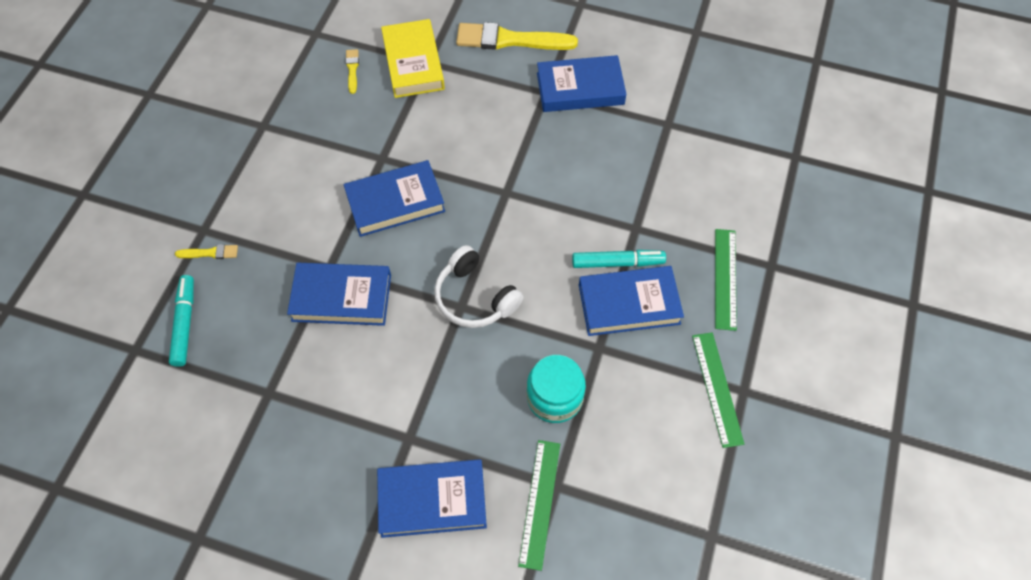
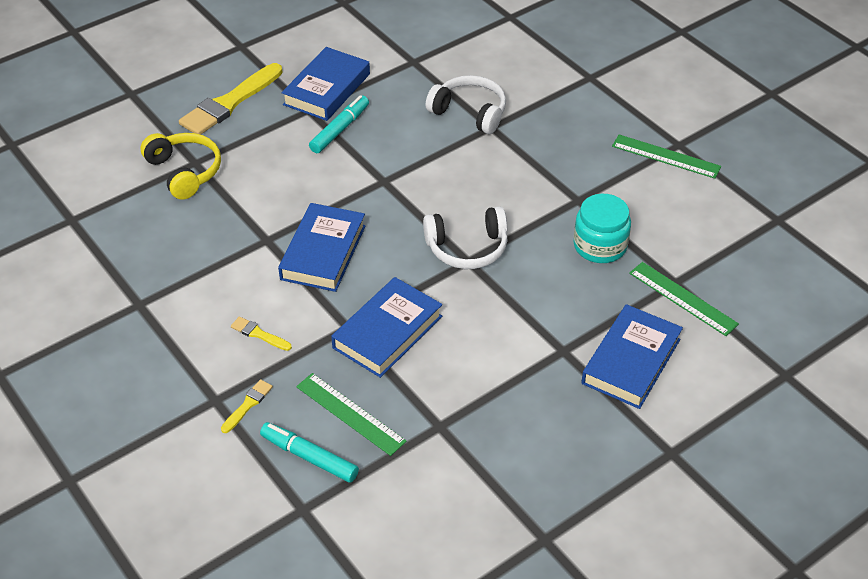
camera: 55 degrees left, 15 degrees down
(352, 69) = (144, 214): yellow brush -> yellow brush (259, 334)
(413, 63) = (184, 172): yellow book -> yellow headphones
(617, 262) = (512, 152): turquoise marker -> turquoise marker (339, 130)
(629, 304) = (555, 165): blue book -> none
(640, 202) = (469, 112): none -> white headphones
(725, 278) = (579, 105): green ruler -> green ruler (350, 414)

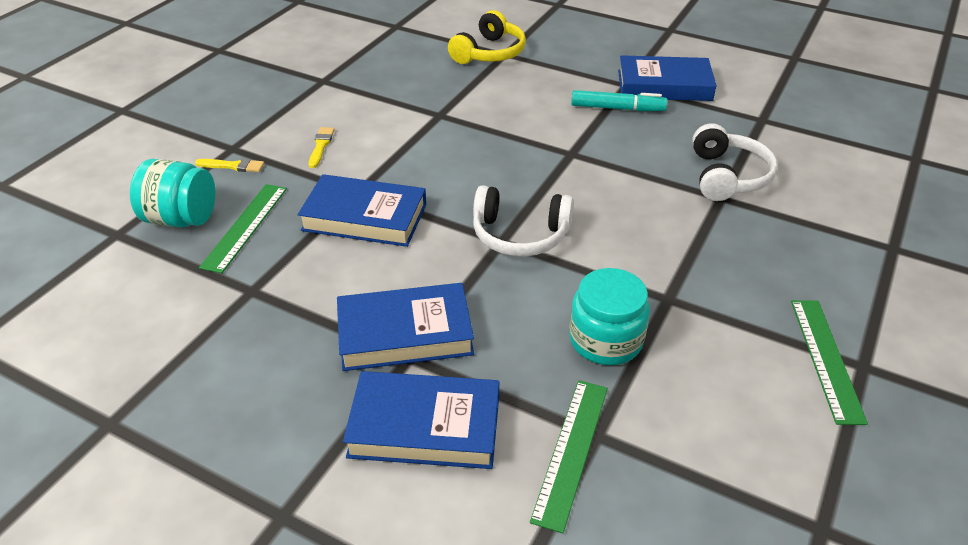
camera: 65 degrees right, 5 degrees down
(229, 103) = (592, 46): yellow brush -> none
(309, 457) = (181, 219): turquoise marker -> turquoise jar
(323, 252) = (446, 148): blue book -> blue book (405, 333)
(467, 248) = (520, 235): white headphones -> white headphones turned 45 degrees counterclockwise

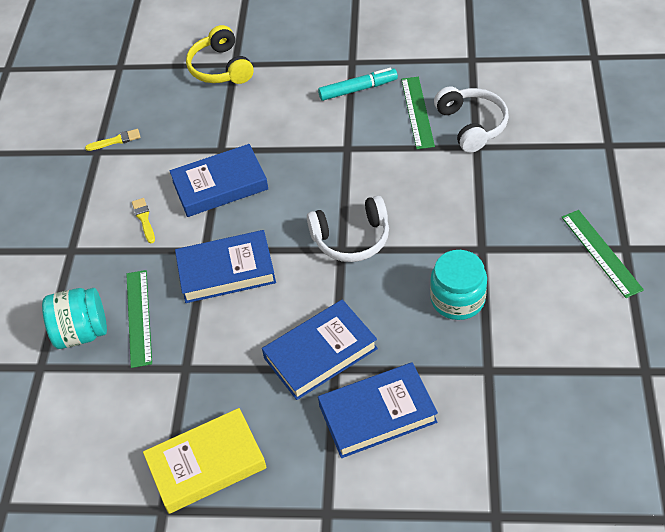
camera: 20 degrees left, 10 degrees up
(193, 396) = (206, 464): none -> yellow book
(233, 166) = (85, 267): yellow brush -> yellow brush (116, 140)
(489, 53) = (221, 68): yellow headphones -> yellow headphones turned 150 degrees clockwise
(571, 451) = (478, 388): green ruler -> green ruler (417, 112)
(664, 85) = (382, 51): blue book -> blue book (220, 185)

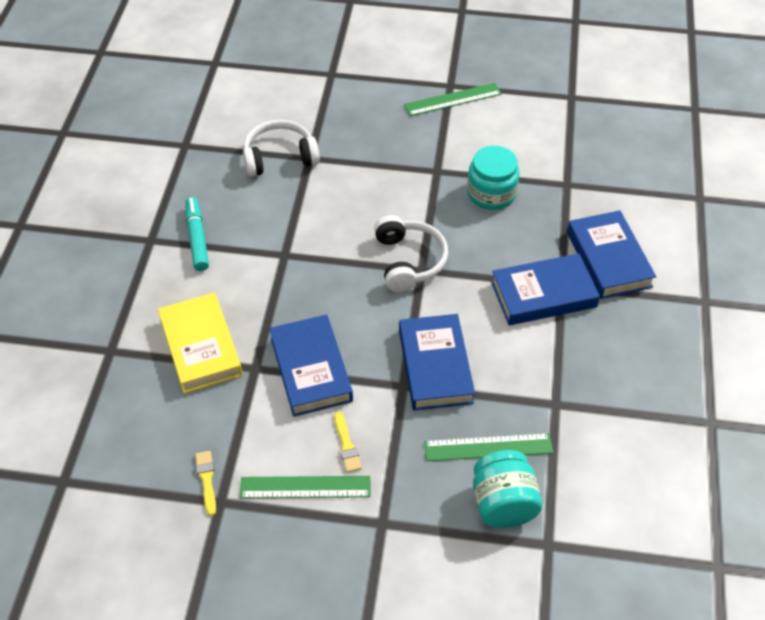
camera: 90 degrees left, 0 degrees up
(144, 219) = (346, 445): yellow brush -> yellow brush turned 90 degrees counterclockwise
(206, 464) = (662, 387): yellow book -> yellow book (201, 347)
(221, 68) = (111, 365): yellow headphones -> none
(320, 353) = (543, 294): blue book -> blue book turned 75 degrees counterclockwise
(417, 112) = (248, 194): green ruler -> green ruler (305, 487)

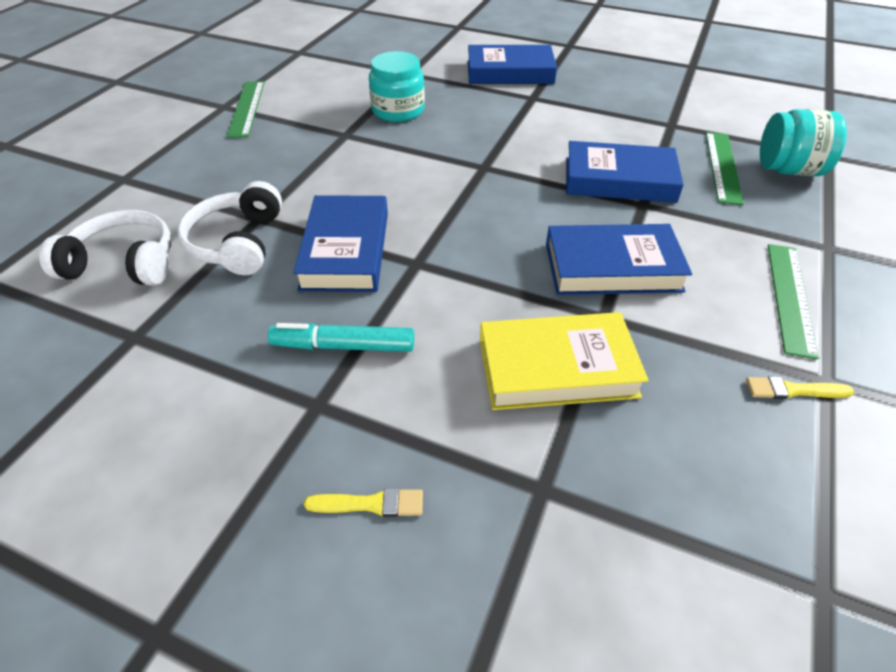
camera: 75 degrees left, 5 degrees down
(346, 445) = (726, 256): yellow brush -> yellow brush (371, 504)
(409, 261) = (468, 172): white headphones -> white headphones (123, 263)
(543, 294) = (541, 107): blue book -> blue book (345, 250)

